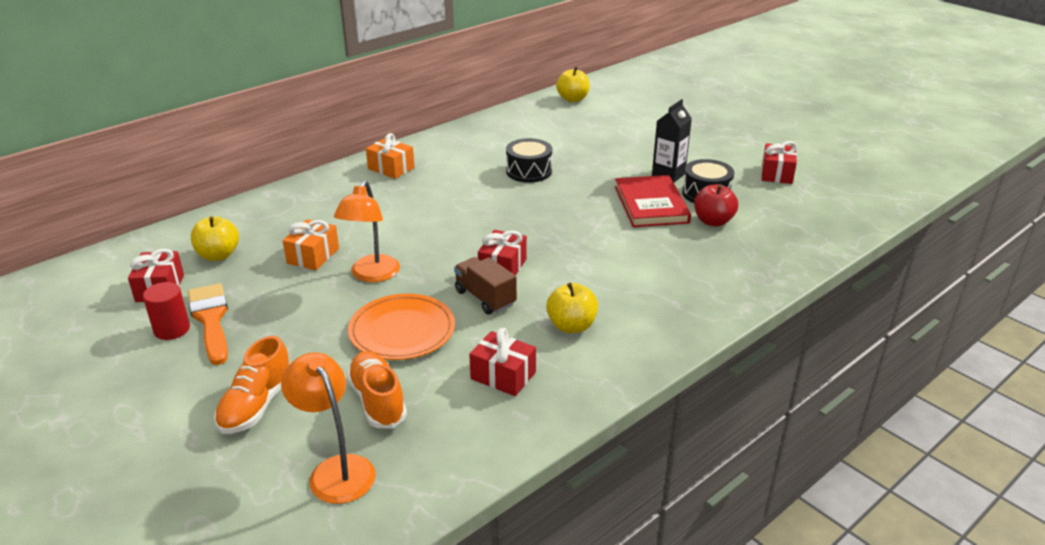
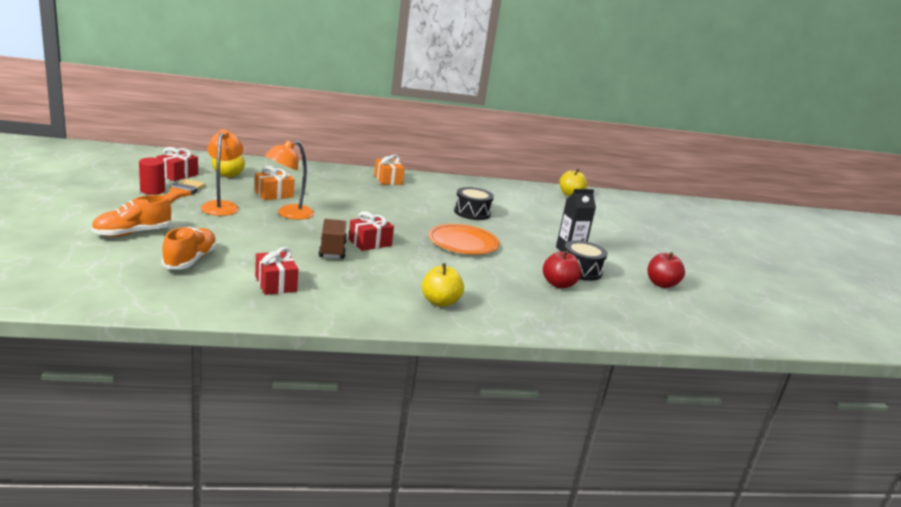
camera: 30 degrees right, 10 degrees down
(336, 470) = (117, 273): orange lamp -> orange lamp (222, 206)
(402, 331) = (259, 241): orange plate -> orange plate (463, 243)
(571, 326) = (359, 284): yellow apple -> yellow apple (440, 302)
(651, 205) = (527, 259): red book -> none
(777, 174) = (661, 284): red gift -> red apple

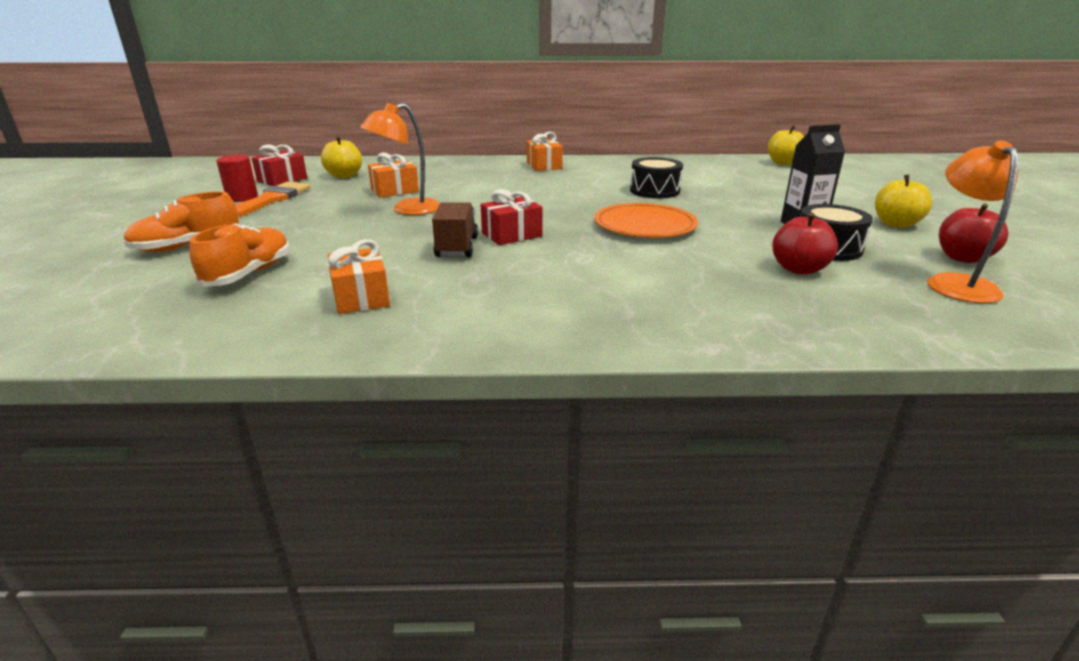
camera: 10 degrees right, 5 degrees up
(222, 206) = (323, 207): orange lamp -> orange lamp (955, 283)
(276, 284) = (361, 297): red gift -> orange gift
(440, 302) = (613, 307): yellow apple -> yellow apple (895, 224)

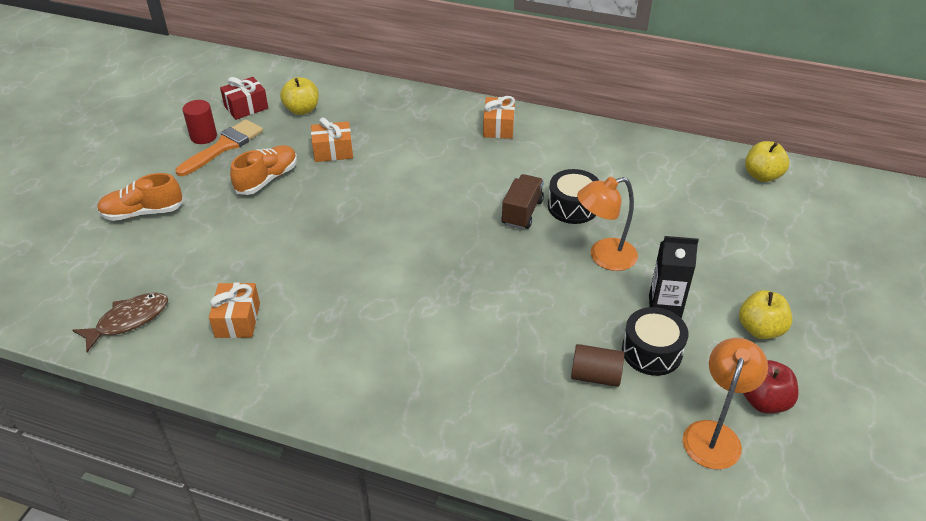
camera: 20 degrees right, 15 degrees up
(202, 321) = (129, 320): none -> brown fish
(249, 274) = (174, 266): orange shoe -> orange shoe (267, 179)
(407, 210) = (328, 191): orange lamp -> orange lamp (604, 257)
(457, 247) = (338, 266): brown truck -> brown truck (522, 212)
(512, 235) = (392, 257): red gift -> none
(645, 225) = (516, 270): orange plate -> none
(799, 269) = (595, 376): red apple -> brown cylinder

